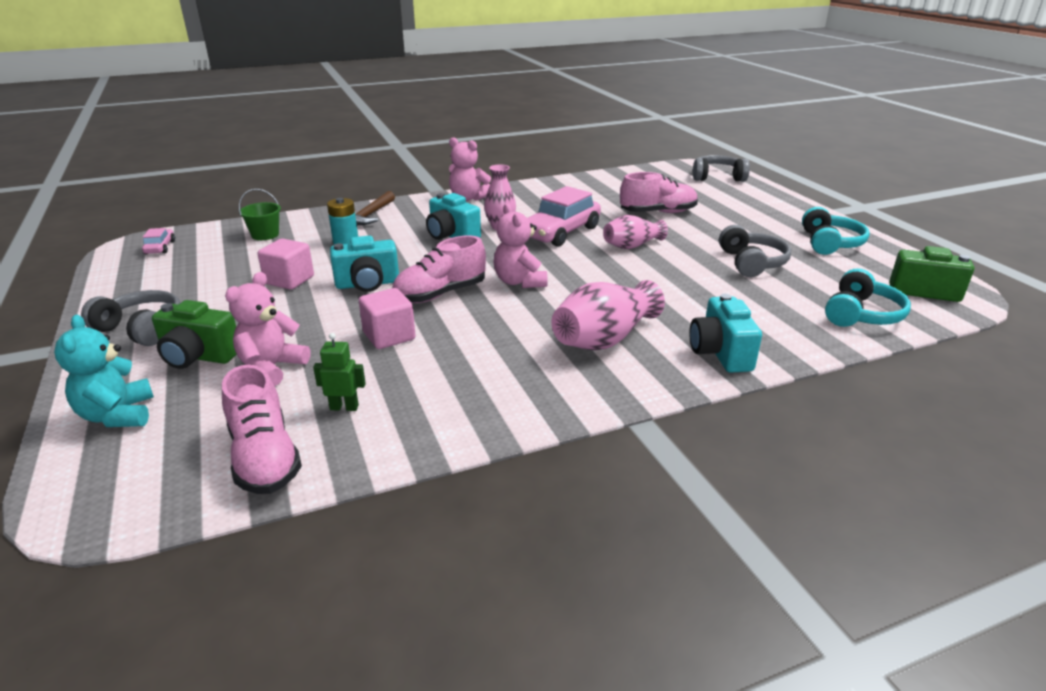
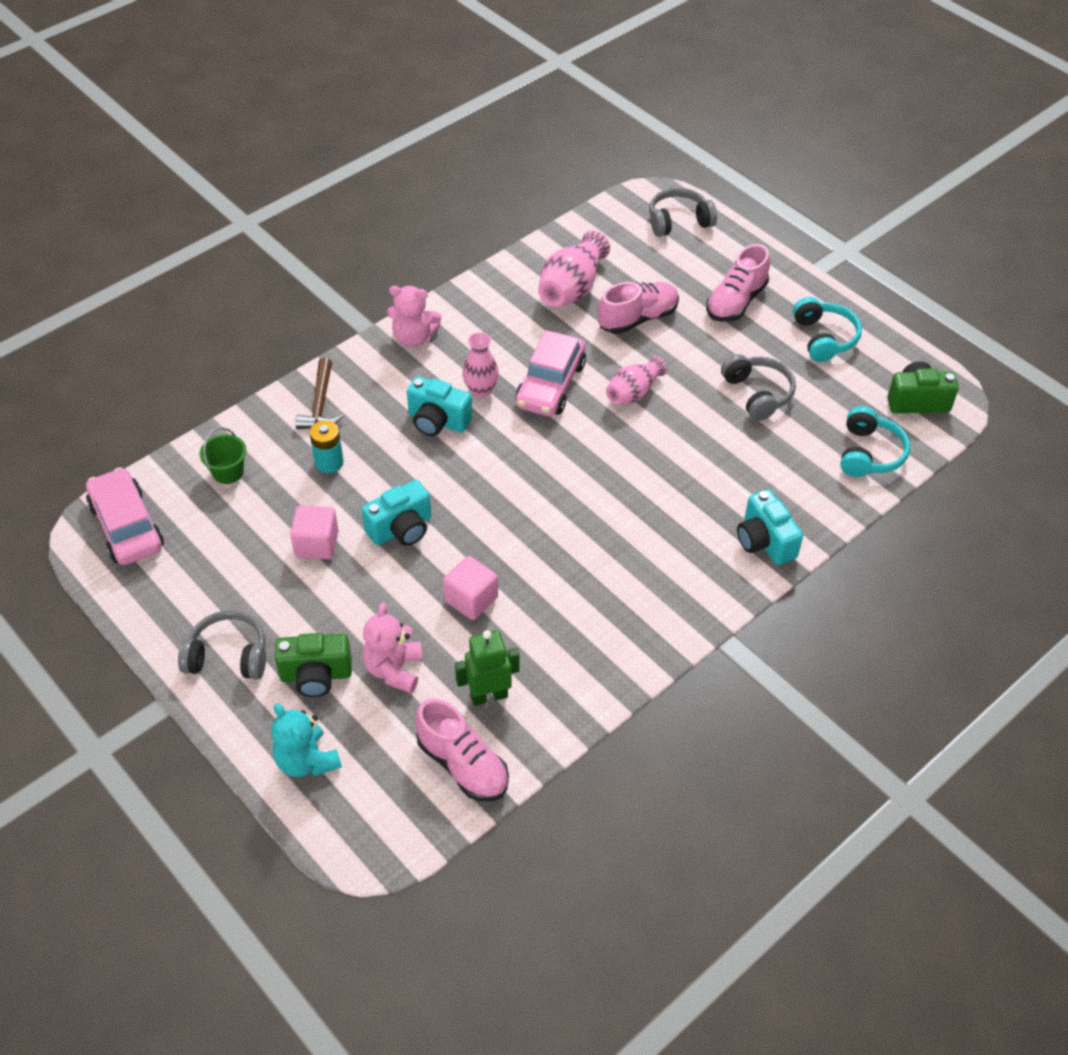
camera: 20 degrees left, 20 degrees up
(160, 247) = (126, 526): pink car -> pink car, size x2.12
(344, 407) = (489, 696): green robot -> green robot, size x1.55
(440, 294) = (482, 525): pink shoe -> pink shoe (736, 302)
(519, 282) = (549, 485): pink teddy bear -> none
(604, 339) = (662, 550): pink vase -> pink vase (571, 288)

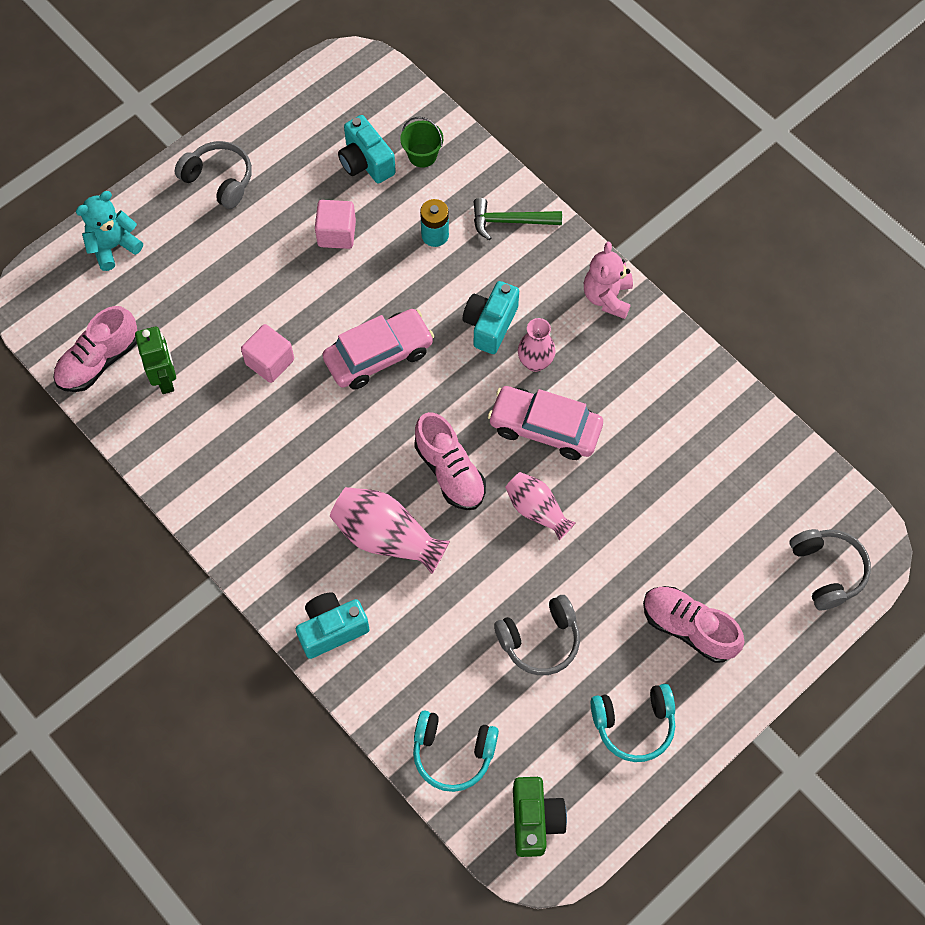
camera: 90 degrees right, 15 degrees up
(126, 526) = (359, 88): pink car -> pink car (378, 355)
(228, 656) = (219, 180): grey headphones -> grey headphones turned 60 degrees counterclockwise
(316, 675) = (195, 246): green camera -> none
(320, 404) = (510, 221): brown hammer -> green hammer
(394, 669) = (197, 304): pink teddy bear -> none
(401, 529) = (353, 300): turquoise camera -> turquoise camera (366, 162)
(571, 288) = (696, 450): pink vase -> pink vase (386, 537)
(637, 318) = (652, 518): pink shoe -> pink shoe (450, 471)

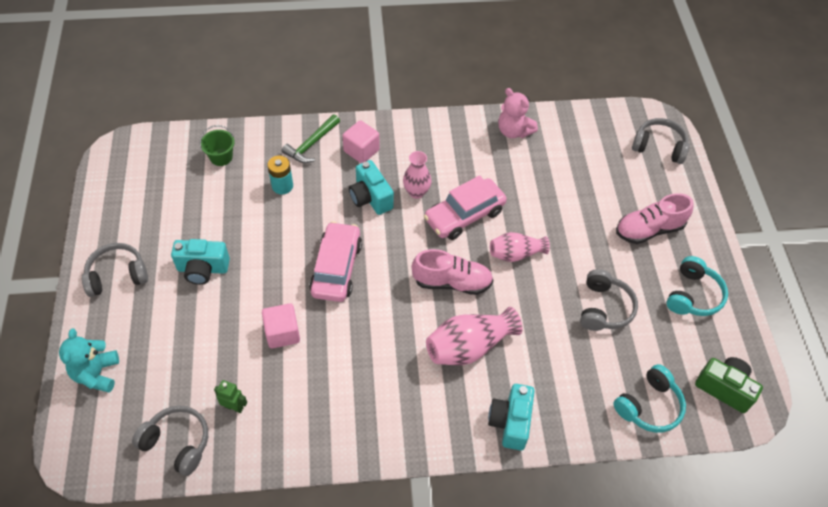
camera: 55 degrees left, 10 degrees down
(99, 361) = (177, 443): pink shoe -> grey headphones
(165, 379) = (234, 407): green robot -> green robot, size x0.65
(336, 234) = (228, 235): pink cube -> pink cube (361, 150)
(366, 162) = (194, 188): turquoise camera -> turquoise camera (203, 269)
(607, 297) = (406, 132): pink teddy bear -> pink teddy bear (514, 131)

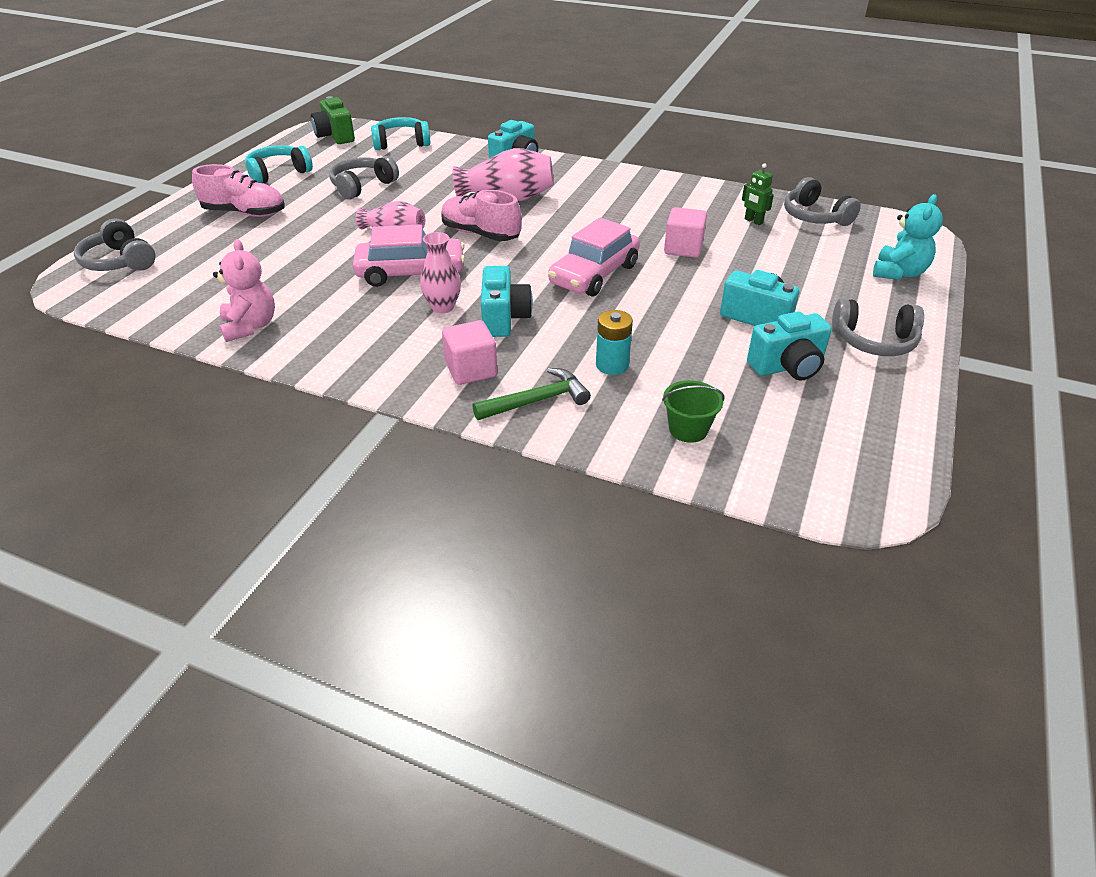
camera: 150 degrees left, 15 degrees down
(173, 227) = (787, 367): none -> turquoise camera

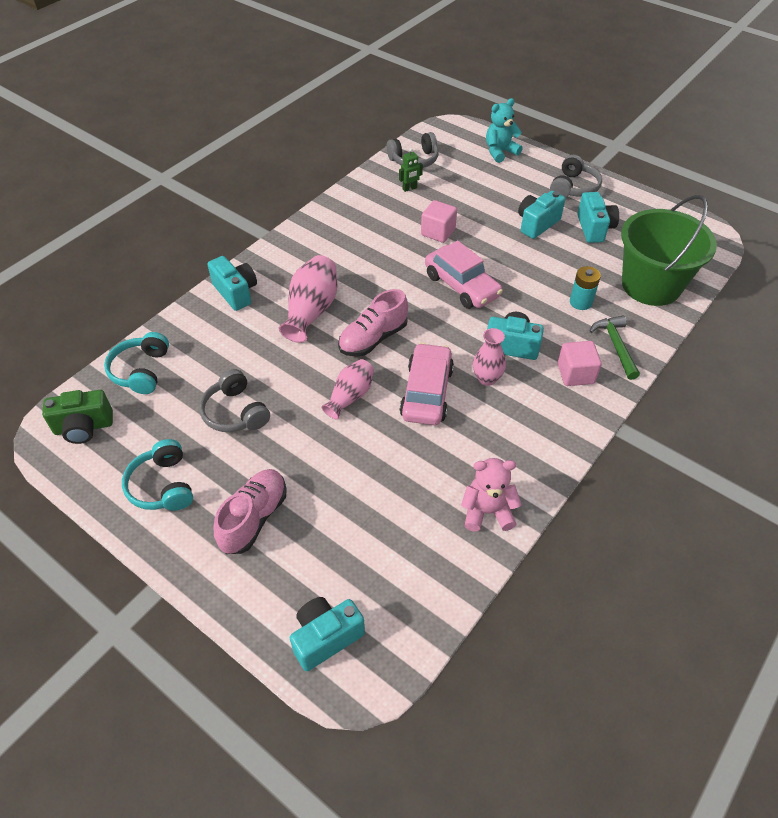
camera: 75 degrees left, 10 degrees up
(119, 261) = (326, 637): grey headphones -> turquoise camera
(688, 429) = (651, 285): green bucket -> green bucket, size x2.47
(898, 273) = (500, 152): turquoise teddy bear -> turquoise teddy bear turned 75 degrees counterclockwise

